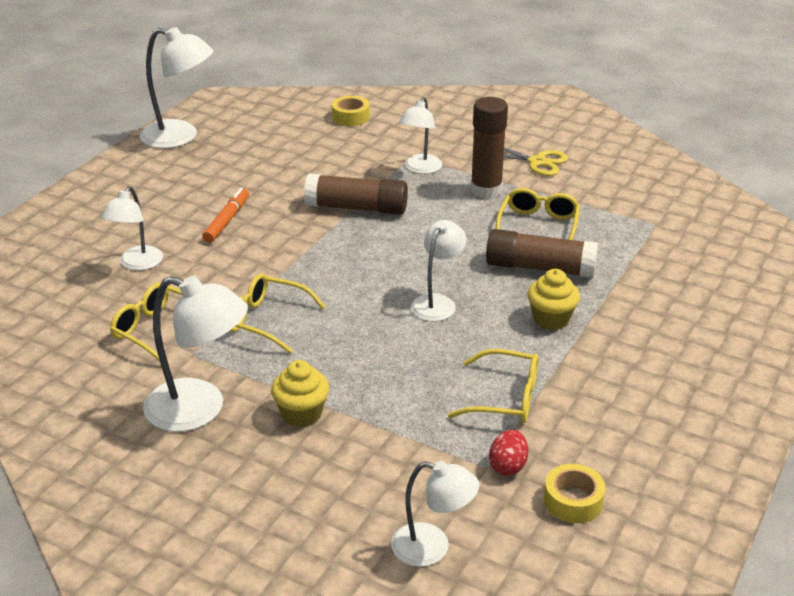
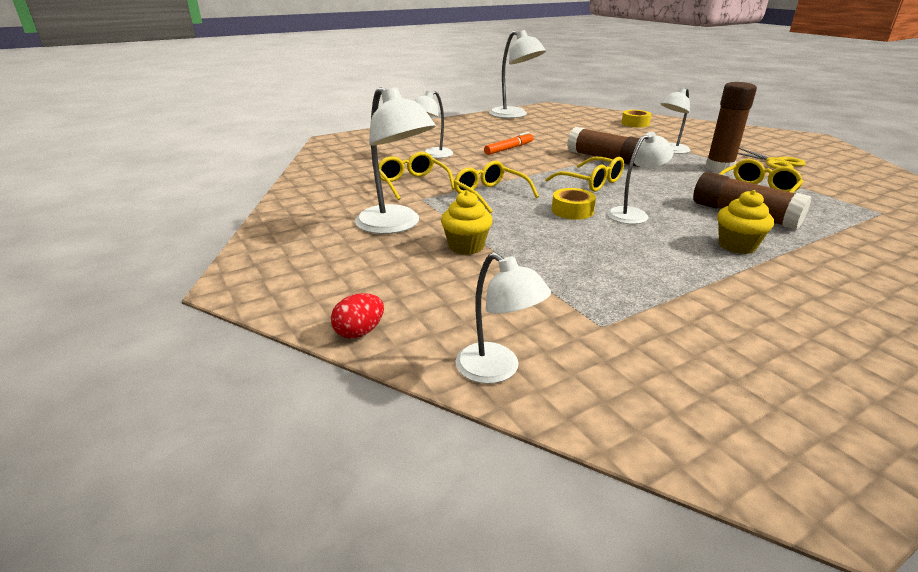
camera: 30 degrees right, 5 degrees down
(506, 398) = (656, 284): yellow glasses -> yellow glasses (591, 182)
(508, 466) = (625, 332): red egg -> red egg (359, 332)
(573, 501) = (682, 384): yellow tape -> yellow tape (572, 211)

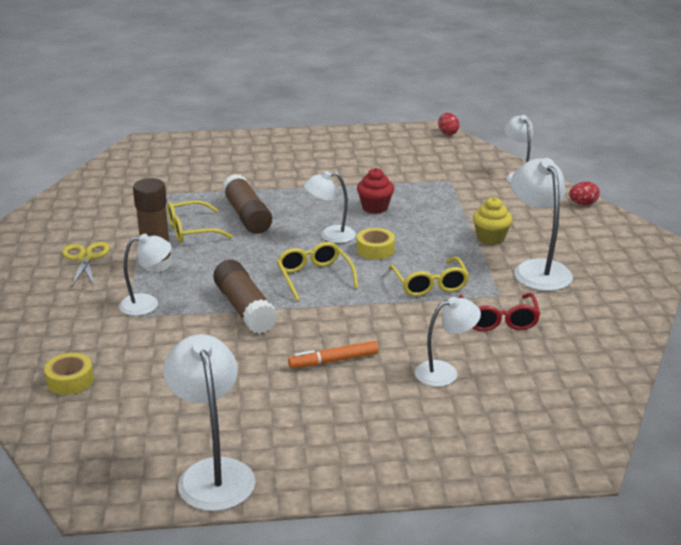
camera: 155 degrees left, 0 degrees up
(412, 183) = (499, 320): yellow glasses -> red glasses
(638, 253) = (375, 207): none -> red cupcake
(737, 246) = (301, 197): yellow cupcake -> none
(778, 493) = (447, 133): none -> red egg

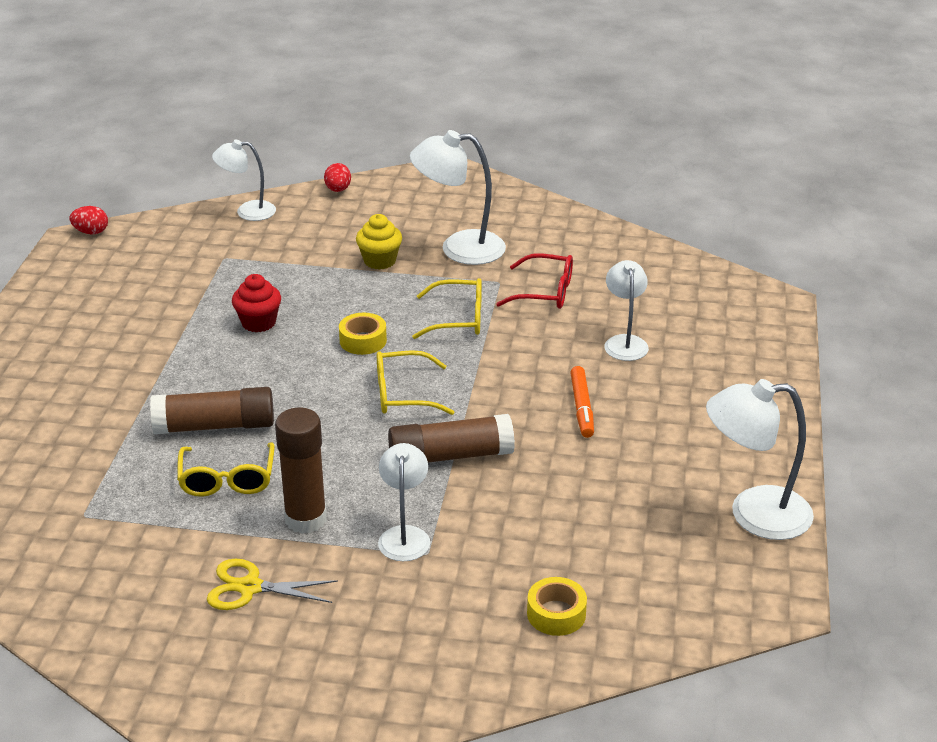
camera: 75 degrees left, 5 degrees up
(330, 235) = (309, 367): white lamp -> none

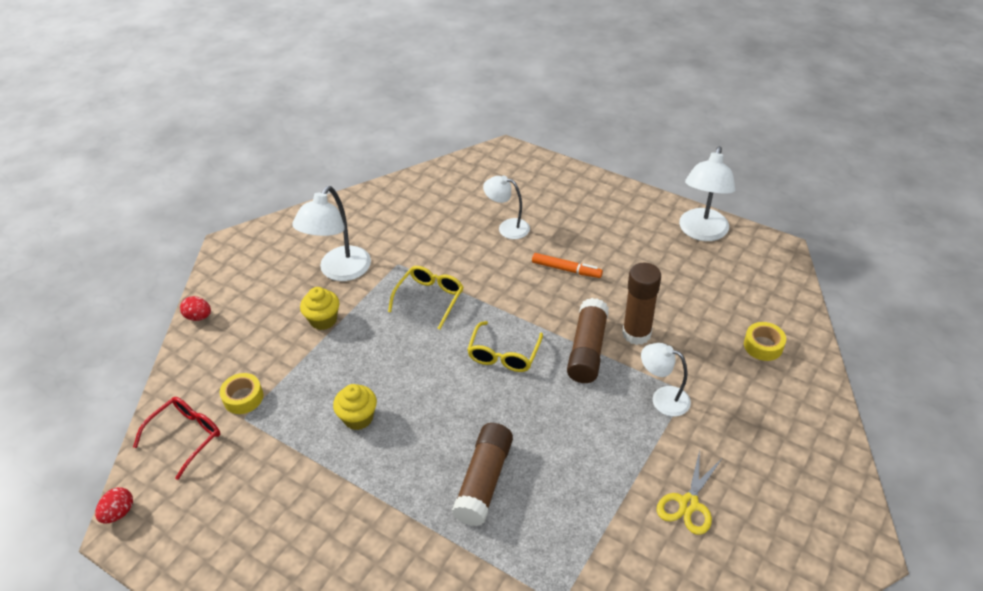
camera: 65 degrees left, 10 degrees up
(227, 480) = (557, 489): yellow glasses -> none
(247, 211) = (182, 384): white lamp -> none
(258, 323) = (358, 418): red cupcake -> yellow cupcake
(306, 519) = (624, 450): brown glue stick -> brown glue stick (636, 334)
(363, 340) = (424, 359): yellow tape -> yellow tape (243, 398)
(545, 292) = (426, 245): red glasses -> red glasses (186, 436)

